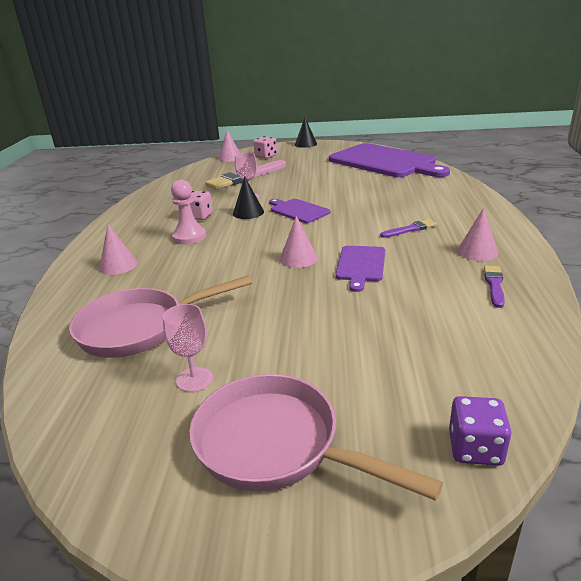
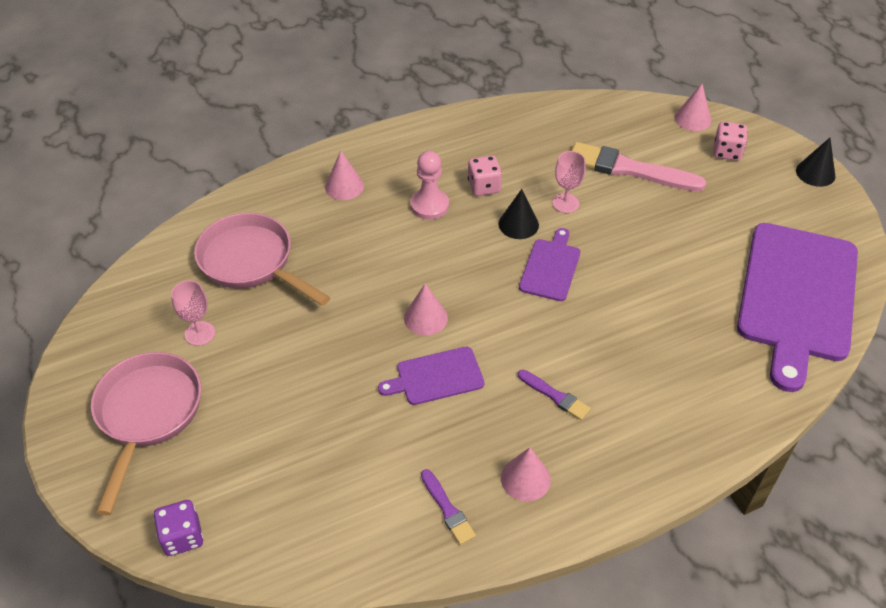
camera: 60 degrees right, 20 degrees up
(494, 285) = (447, 509): purple brush -> purple brush turned 75 degrees clockwise

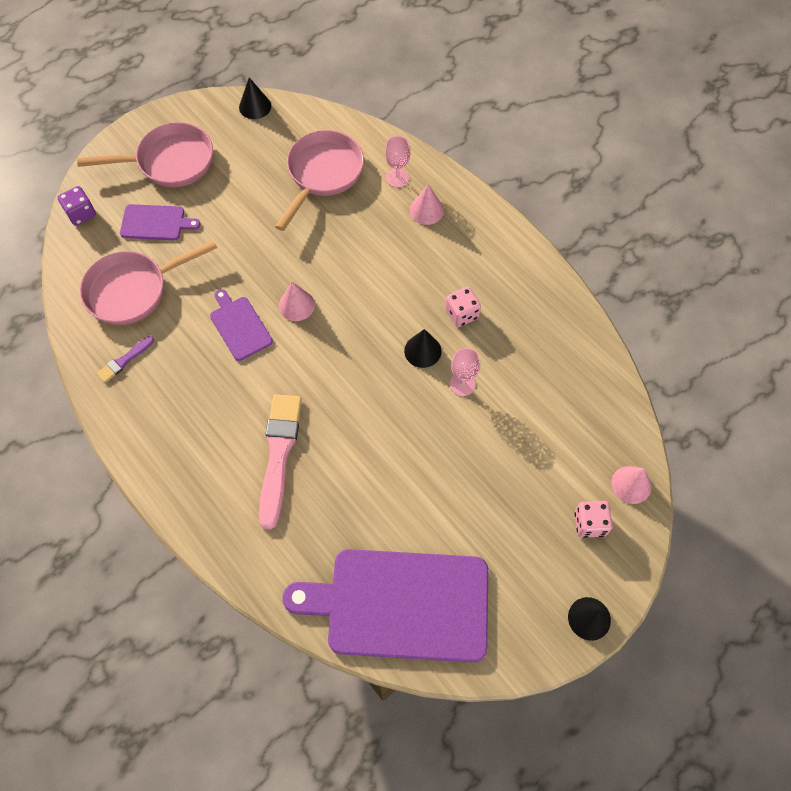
camera: 75 degrees right, 15 degrees up
(108, 309) = (255, 106): none -> black cone
(199, 333) = (246, 166): pink goblet -> pink goblet (397, 178)
(341, 485) = (133, 290): none -> pink pan
(429, 205) = (424, 278): pink pawn -> none
(525, 478) = (158, 406): pink cone -> none
(550, 267) = (377, 386): purple cutting board -> purple cutting board (155, 223)
(555, 396) = (239, 413): purple brush -> none
(629, 169) = (529, 432): pink brush -> pink brush (279, 454)

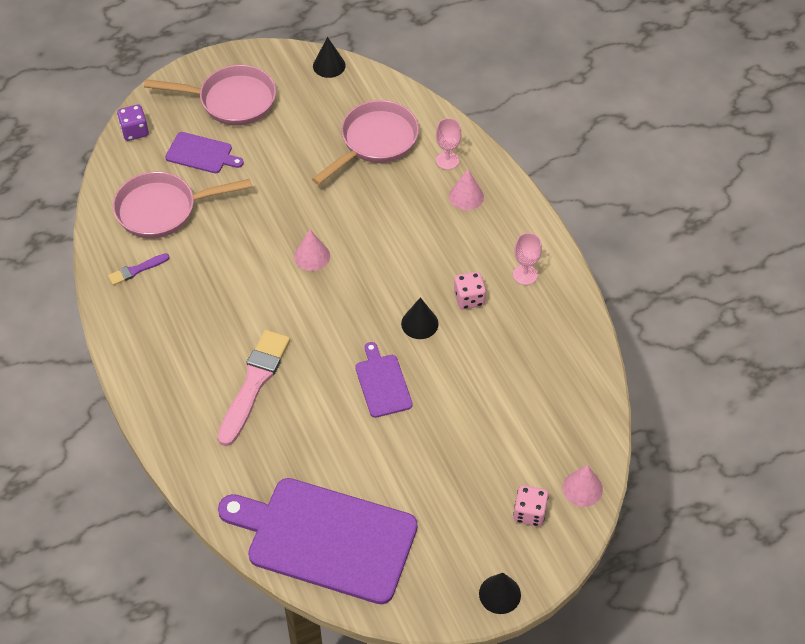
camera: 15 degrees right, 10 degrees down
(239, 326) = (252, 263): purple cutting board -> purple cutting board (382, 383)
(462, 384) = (448, 362): pink goblet -> pink goblet (525, 274)

